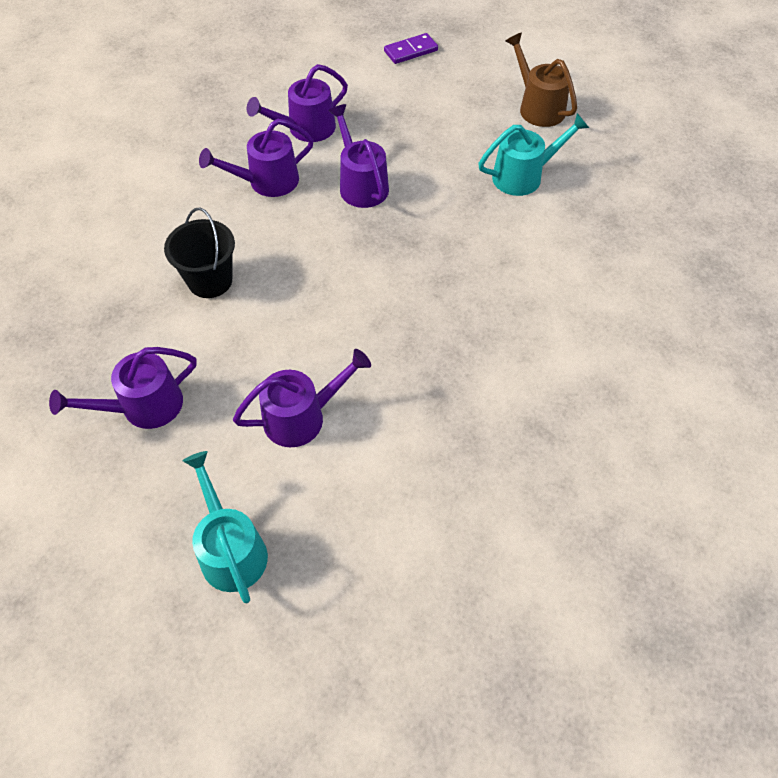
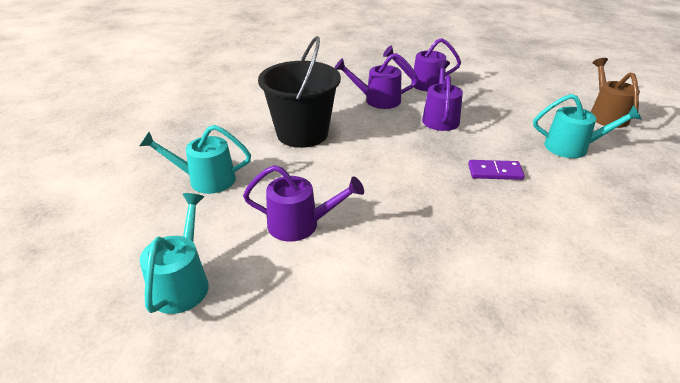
camera: 30 degrees right, 20 degrees down
(143, 407) = (205, 179): purple watering can -> turquoise watering can
(210, 281) = (302, 133): black bucket -> black bucket, size x1.59
(410, 51) = (521, 67): purple domino -> purple domino (495, 172)

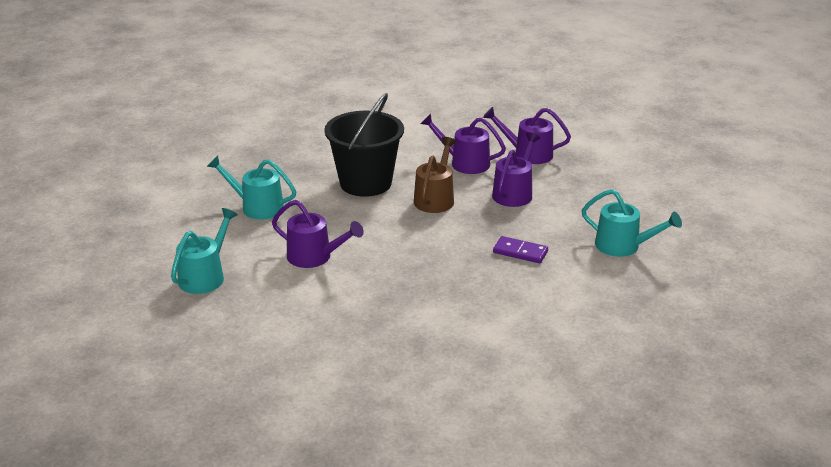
camera: 20 degrees right, 5 degrees down
(606, 115) = (700, 223): brown watering can -> brown watering can (435, 198)

